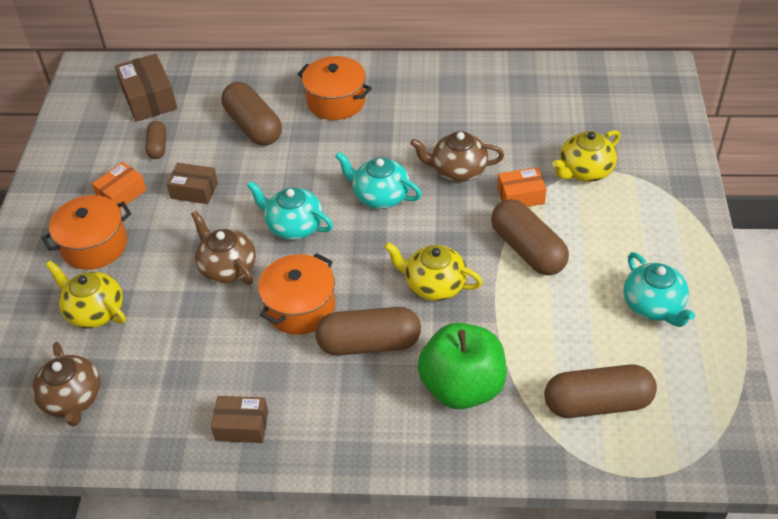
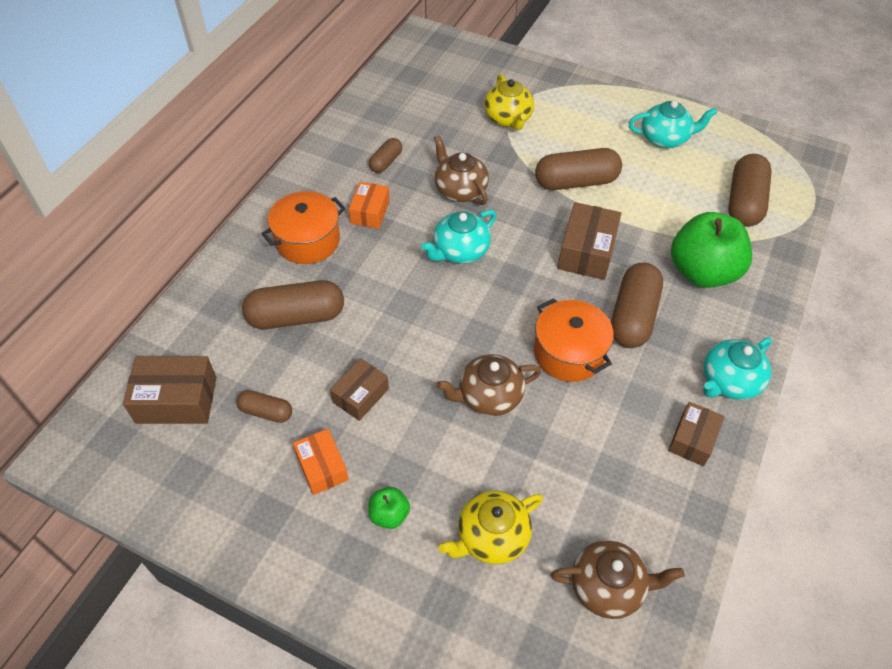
camera: 70 degrees left, 5 degrees up
(94, 245) = (389, 515): orange pot -> green apple
(294, 226) = (462, 326): turquoise teapot -> turquoise teapot (729, 381)
(434, 285) = (586, 252): yellow teapot -> brown box
(458, 170) = (460, 190): brown teapot -> brown teapot turned 120 degrees clockwise
(460, 111) = (386, 162): none -> brown capsule
(520, 196) = (514, 164): orange box -> orange box (370, 212)

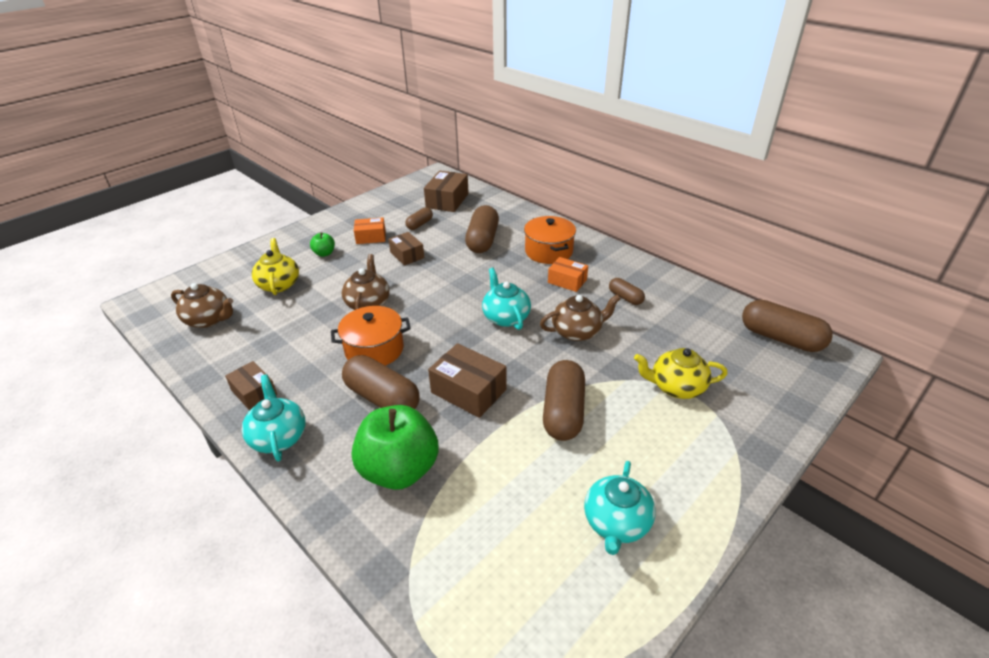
camera: 110 degrees right, 15 degrees down
(608, 587) = (209, 319): brown teapot -> brown teapot turned 90 degrees counterclockwise
(744, 202) = (476, 562): brown capsule -> brown capsule (781, 338)

